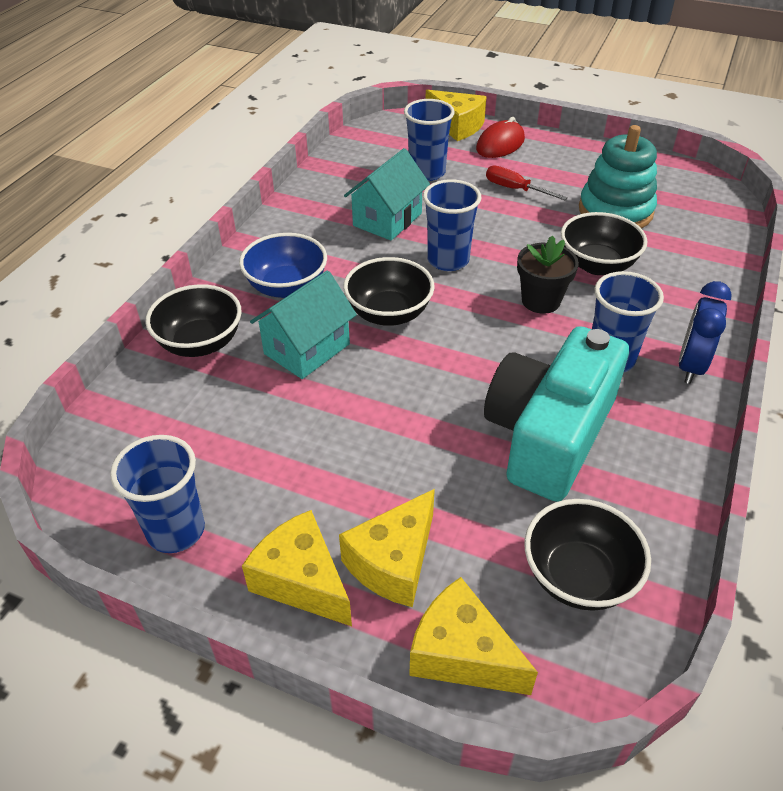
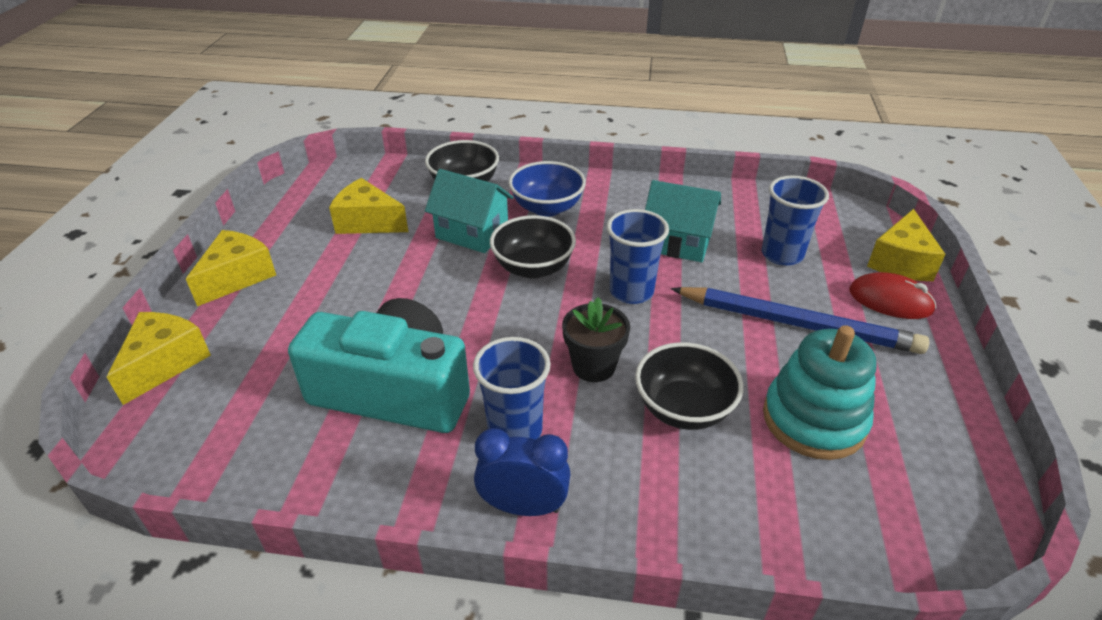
camera: 75 degrees right, 5 degrees down
(176, 530) = (283, 217): blue cup -> none
(393, 562) = (250, 316): yellow cheese -> yellow cheese (368, 222)
(515, 189) = (798, 324): red screwdriver -> blue pencil
(578, 576) = (227, 424): black bowl -> none

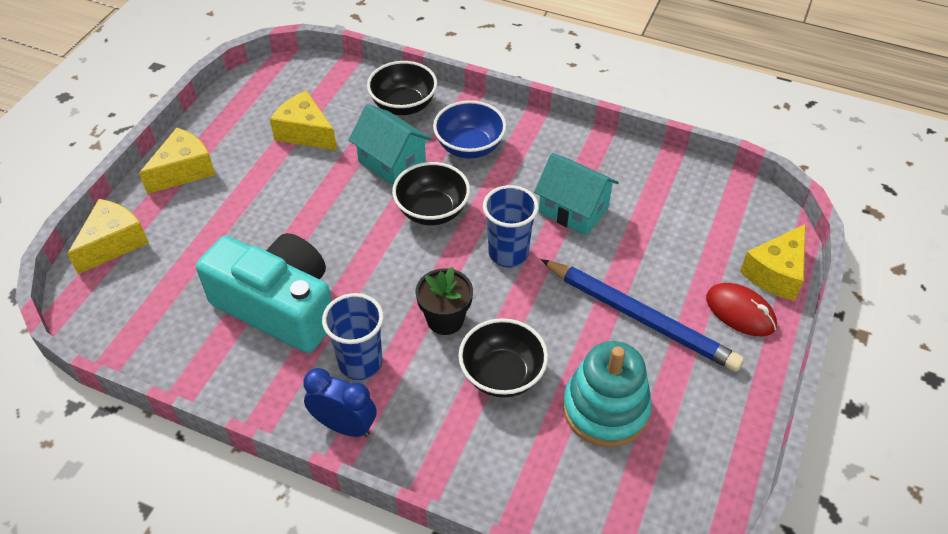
camera: 15 degrees right, 10 degrees up
(782, 254) = (665, 242): blue cup -> none

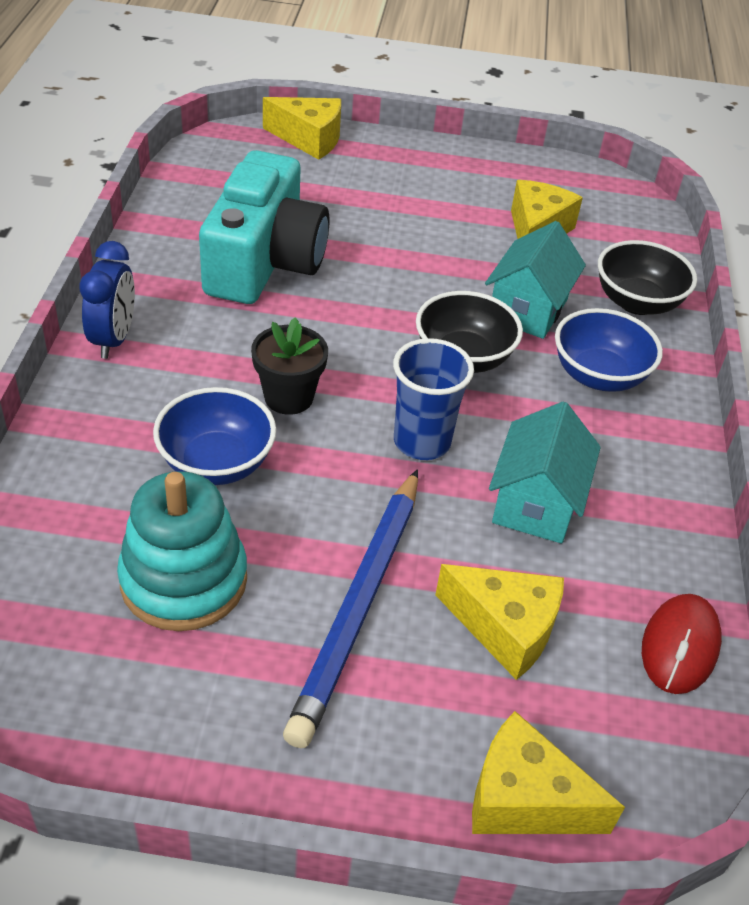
camera: 70 degrees right, 5 degrees down
(184, 171) = (429, 159): yellow cheese -> yellow cheese (505, 628)
(360, 363) = (203, 336): blue cup -> none
(502, 374) = (216, 463): black bowl -> blue bowl
(740, 312) = (415, 745): red mouse -> red mouse (679, 646)

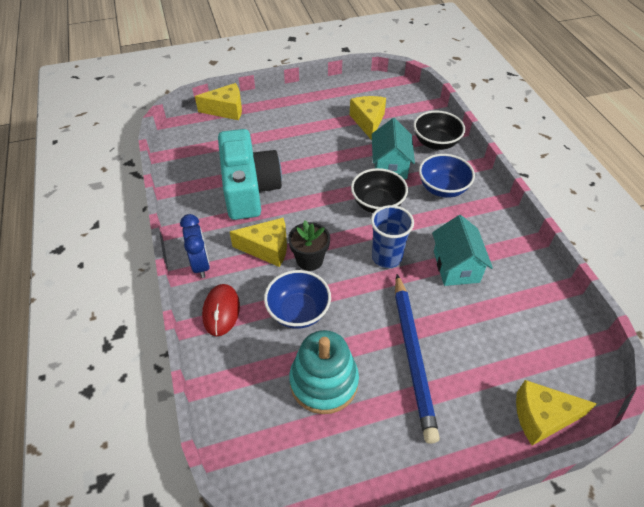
camera: 20 degrees left, 5 degrees up
(505, 628) = (482, 337): yellow cheese -> yellow cheese (267, 248)
(679, 646) = (558, 311): red mouse -> red mouse (221, 311)

